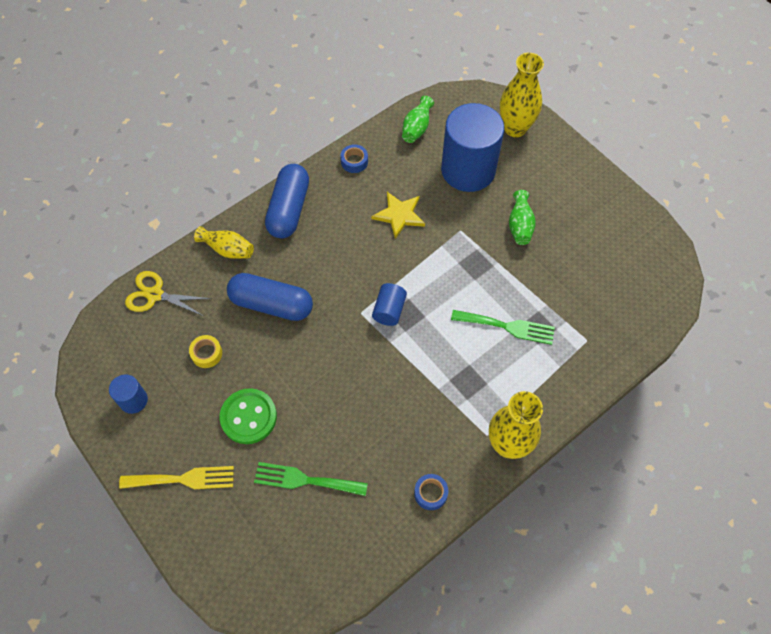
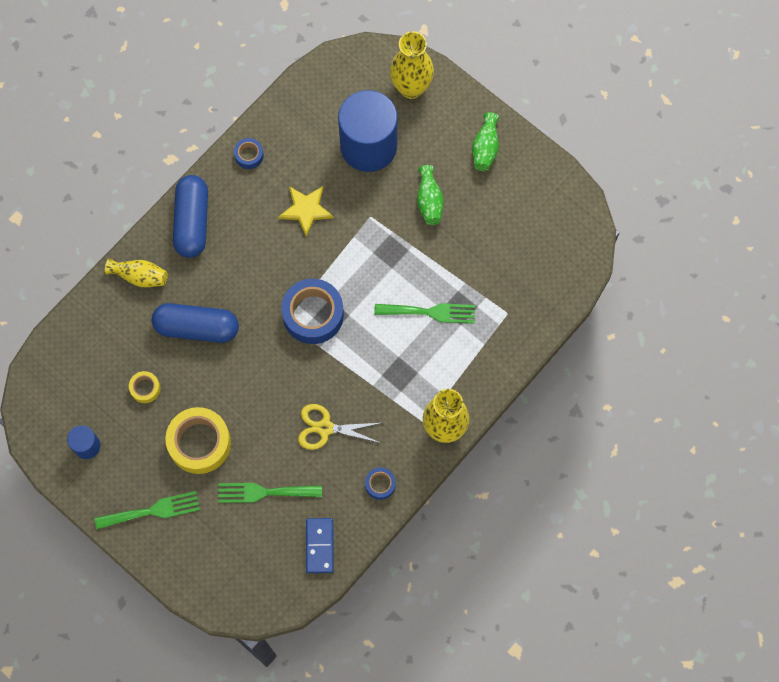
camera: 10 degrees left, 10 degrees up
(155, 294) = (79, 337): yellow scissors -> yellow scissors (325, 428)
(183, 479) = (152, 511): yellow fork -> green fork
(248, 417) = (199, 443): green button -> yellow tape
(353, 550) = (319, 546): none -> blue domino
(389, 310) = (313, 314): blue cylinder -> blue tape
(416, 128) = (307, 104): green vase -> green vase (485, 148)

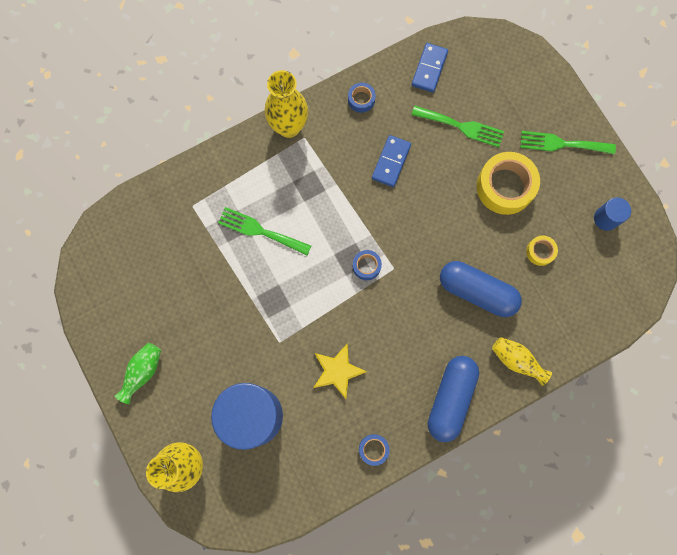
camera: 160 degrees left, 5 degrees up
(313, 314) = (366, 266): blue tape -> blue tape, size x0.48
(325, 428) = (391, 162): yellow scissors -> blue domino
(429, 201) = (218, 337): green vase -> none

